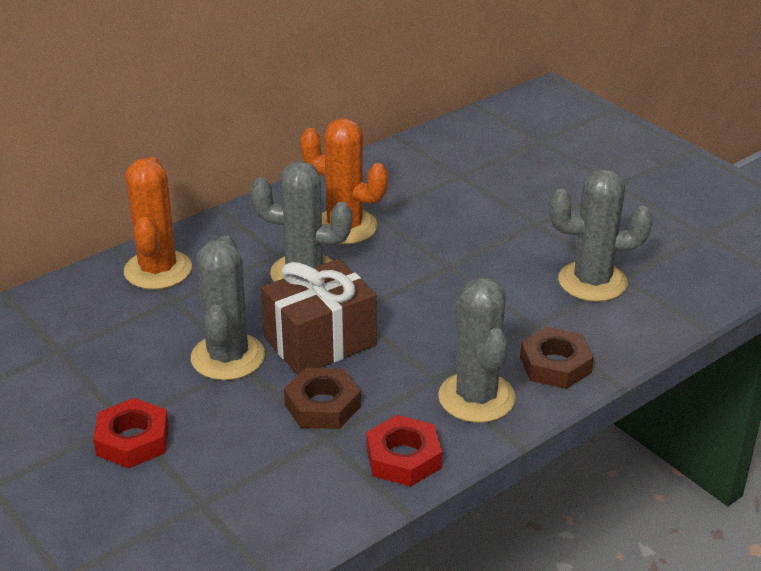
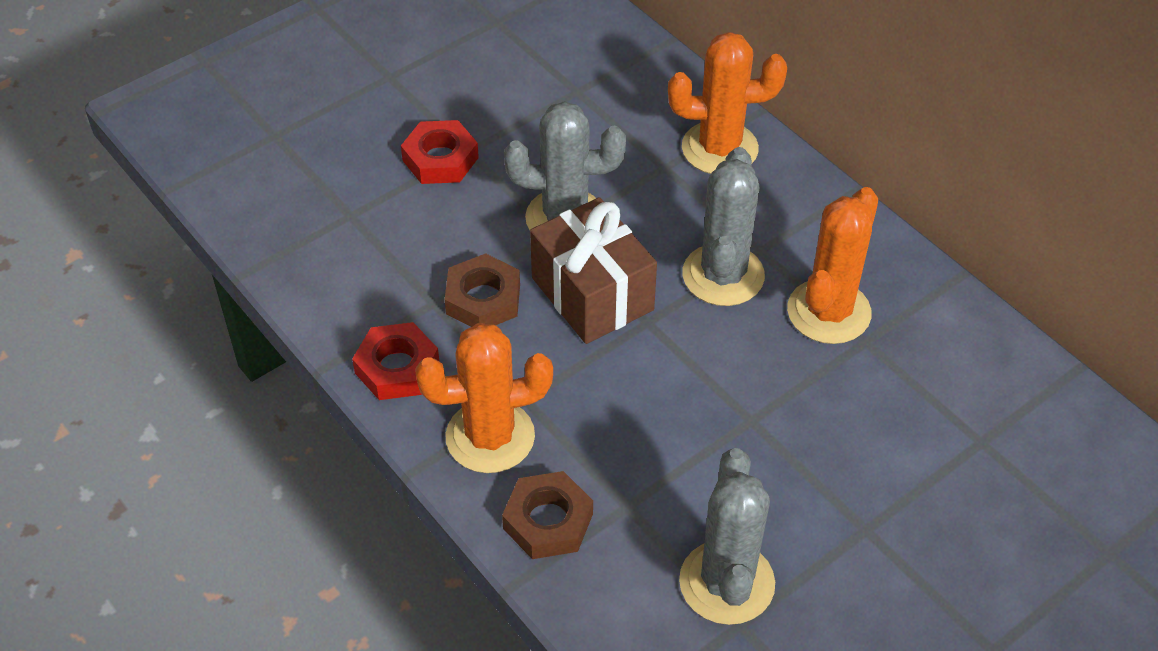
camera: 90 degrees right, 15 degrees up
(476, 397) = (490, 437): grey cactus -> orange cactus

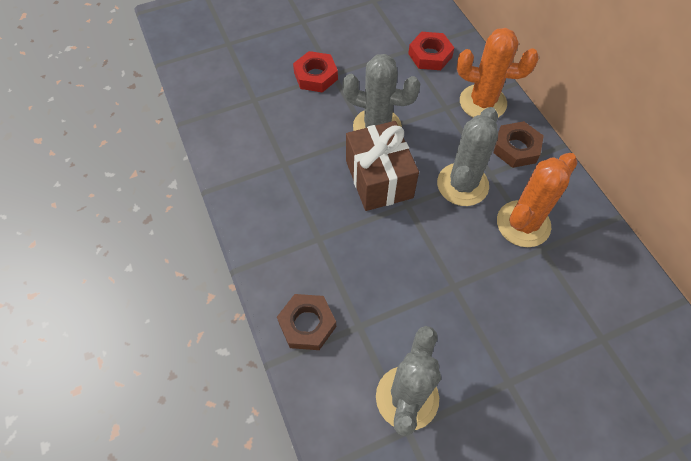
camera: 15 degrees right, 10 degrees up
(397, 368) = (249, 200): red nut -> red nut (430, 55)
(483, 299) = (313, 168): brown nut -> brown nut (516, 148)
(490, 437) = (289, 258): orange cactus -> none

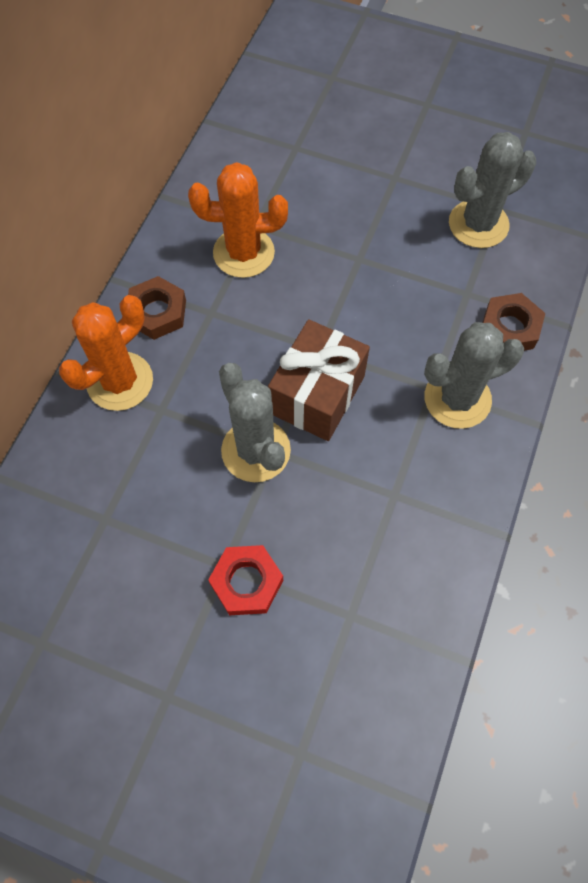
camera: 135 degrees left, 5 degrees up
(430, 55) = (91, 487): red nut -> none
(462, 184) = (249, 324): grey cactus -> grey cactus (457, 399)
(482, 102) = (120, 381): orange cactus -> orange cactus turned 75 degrees clockwise

